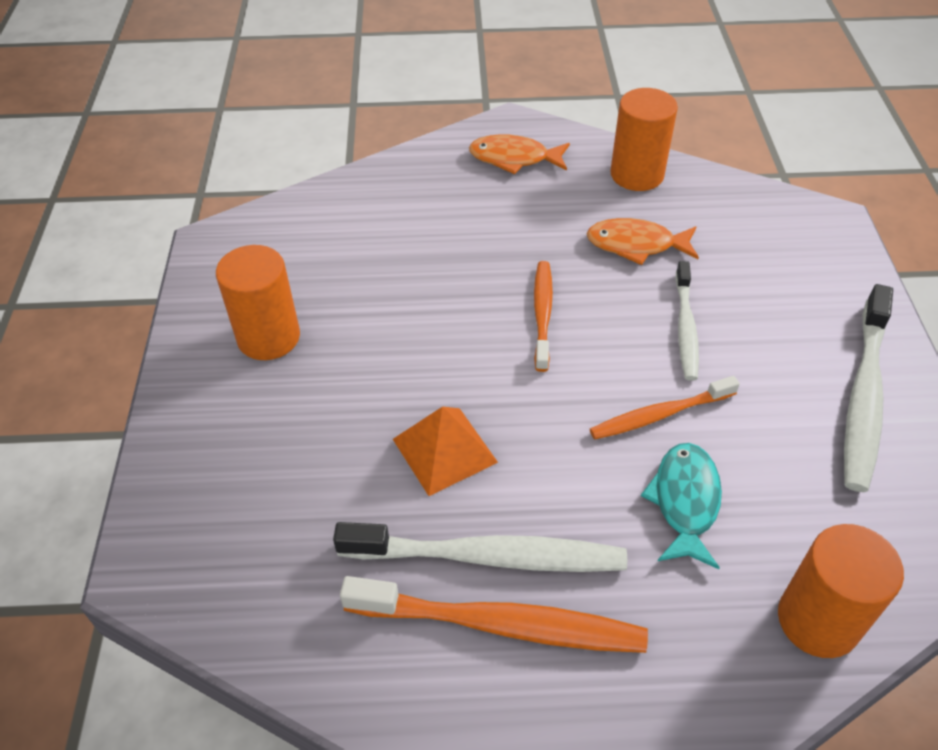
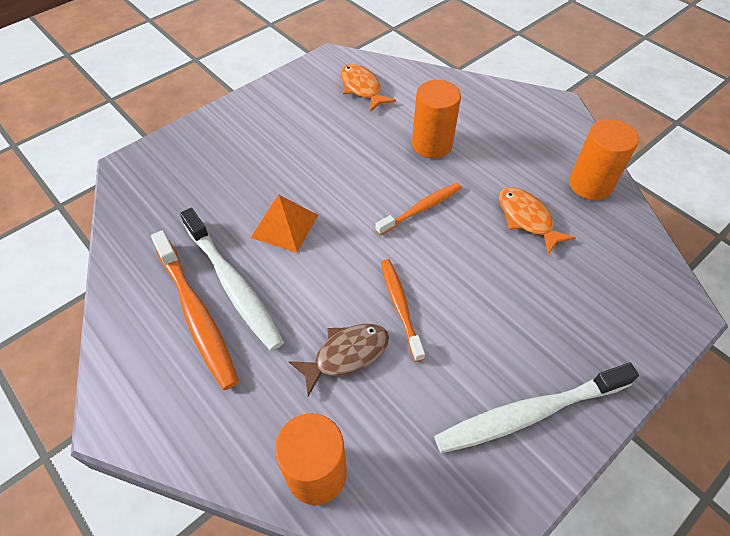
camera: 50 degrees right, 5 degrees up
(268, 337) = (292, 116): orange cylinder -> orange cylinder (432, 144)
(514, 158) = (530, 123): orange fish -> orange fish (362, 88)
(660, 415) = (400, 307): orange toothbrush -> orange toothbrush turned 45 degrees clockwise
(685, 327) = (484, 281): white toothbrush -> none
(685, 501) = (346, 355): turquoise fish -> brown fish

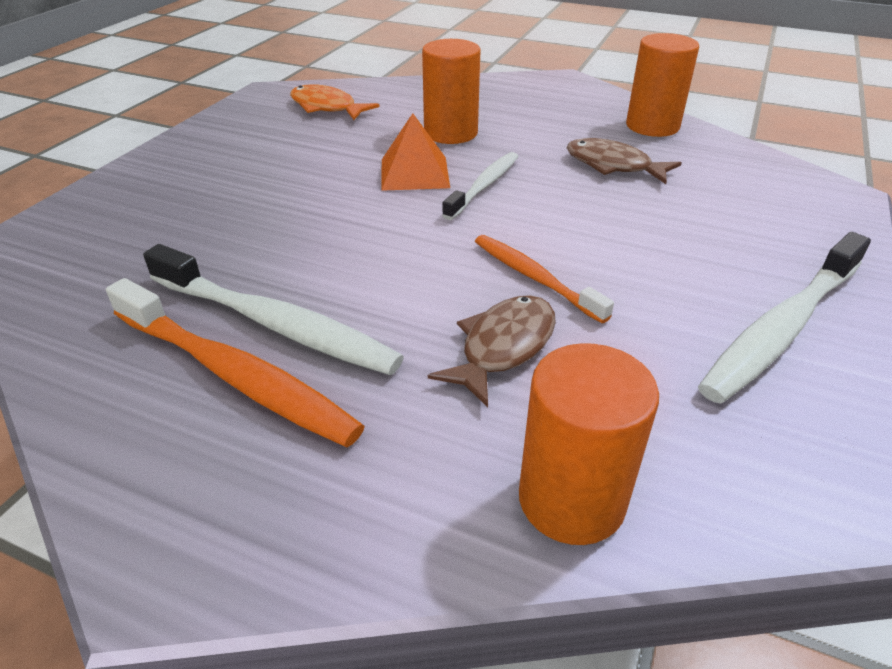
camera: 25 degrees left, 15 degrees down
(284, 226) = (312, 244): orange pyramid -> orange pyramid (414, 173)
(421, 209) = (484, 186): orange toothbrush -> white toothbrush
(527, 219) = (613, 166): orange fish -> brown fish

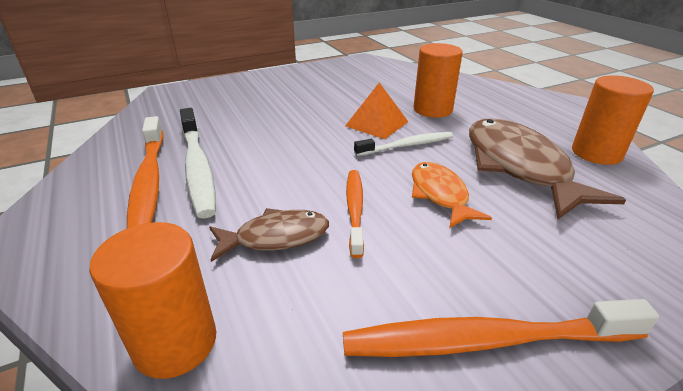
camera: 40 degrees right, 5 degrees down
(326, 107) = (382, 75): orange fish -> orange fish (440, 195)
(613, 166) = (519, 167): brown fish -> brown fish, size x1.78
(782, 328) = (485, 341): white toothbrush -> orange toothbrush

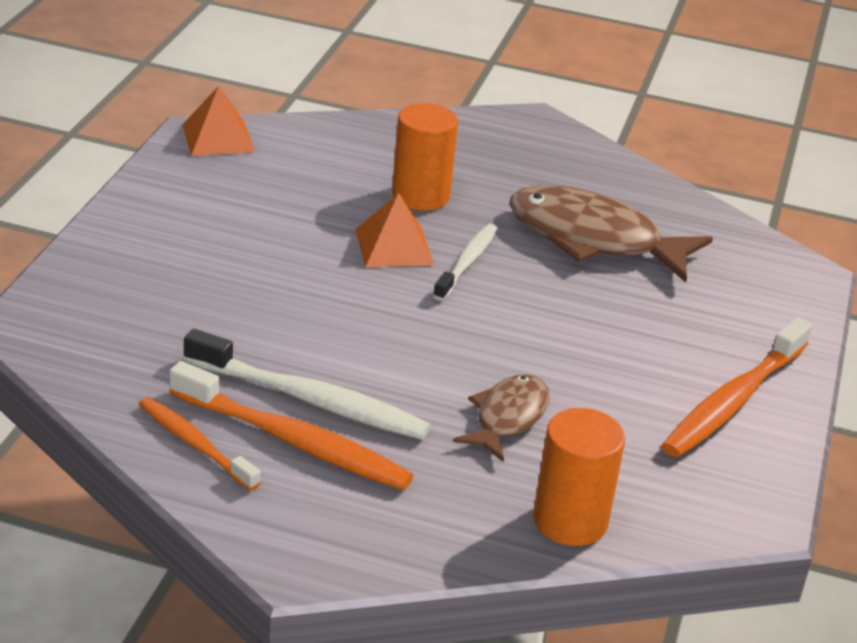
camera: 50 degrees left, 0 degrees up
(354, 210) = (527, 358): orange toothbrush -> orange toothbrush (195, 444)
(370, 63) = (218, 138): none -> orange pyramid
(440, 195) = (570, 305): orange fish -> none
(596, 153) = (633, 189): orange cylinder -> none

